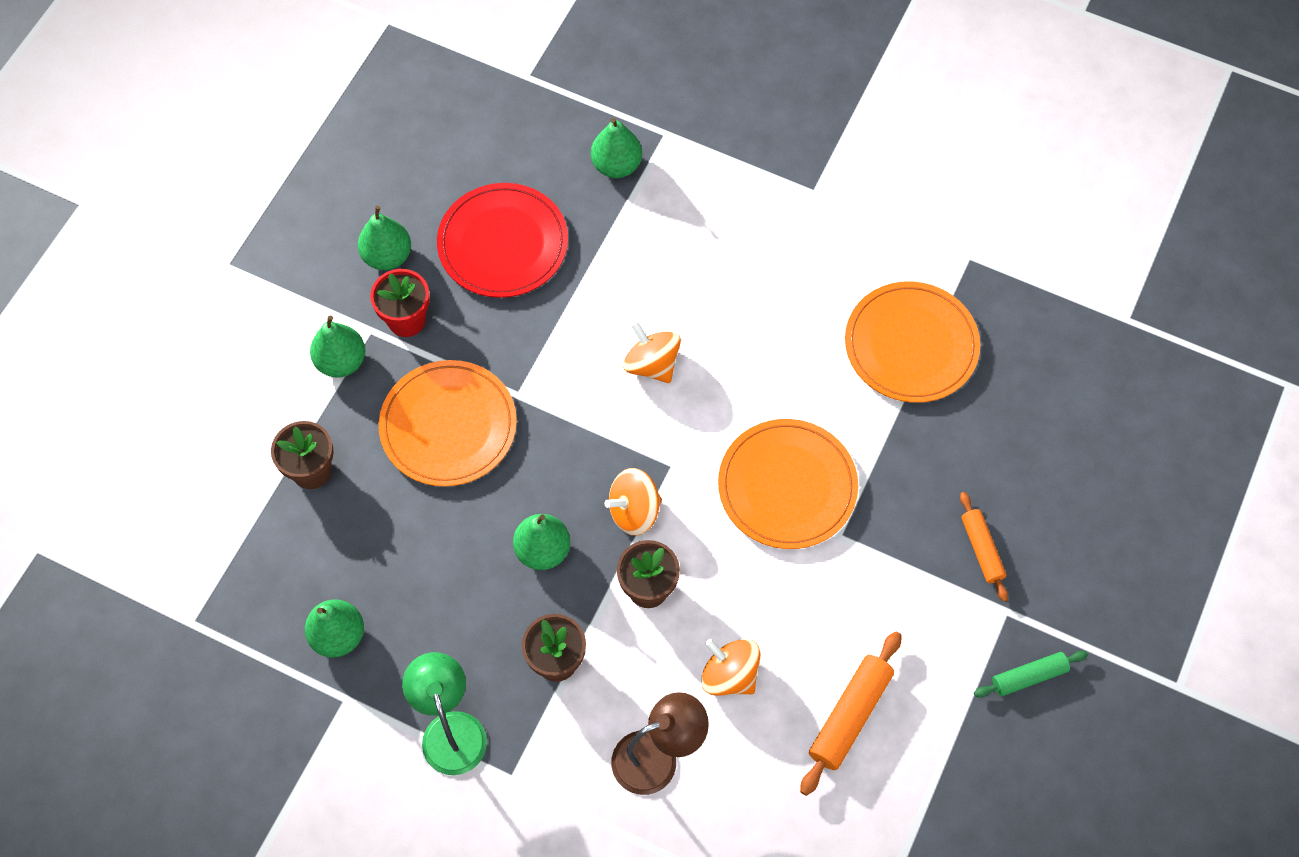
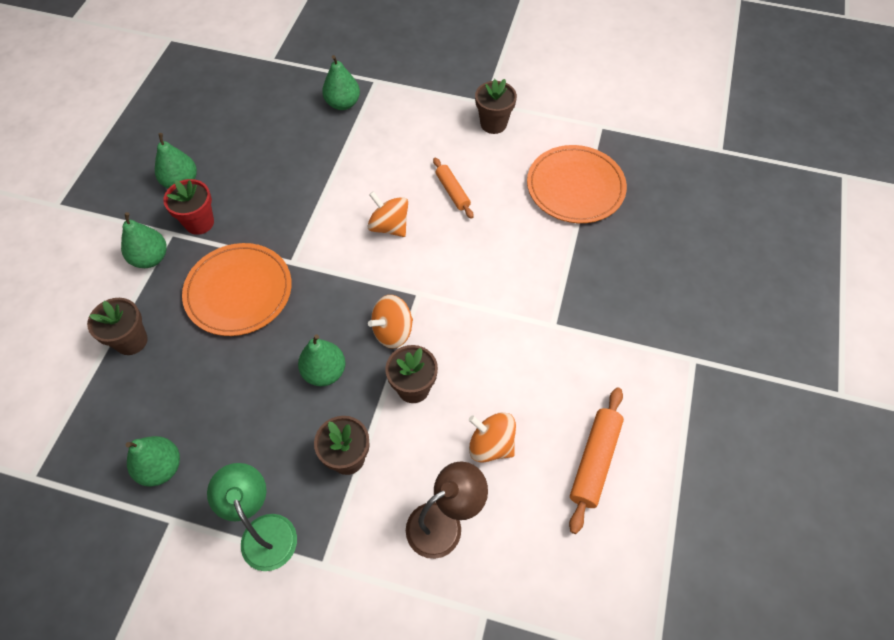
camera: 10 degrees left, 5 degrees down
(503, 244) = (267, 163): red plate -> none
(787, 486) = (507, 295): orange plate -> none
(819, 229) = (493, 124): none -> brown flower pot
(982, 549) = (663, 317): orange rolling pin -> orange rolling pin (452, 191)
(1029, 677) = (726, 406): green rolling pin -> none

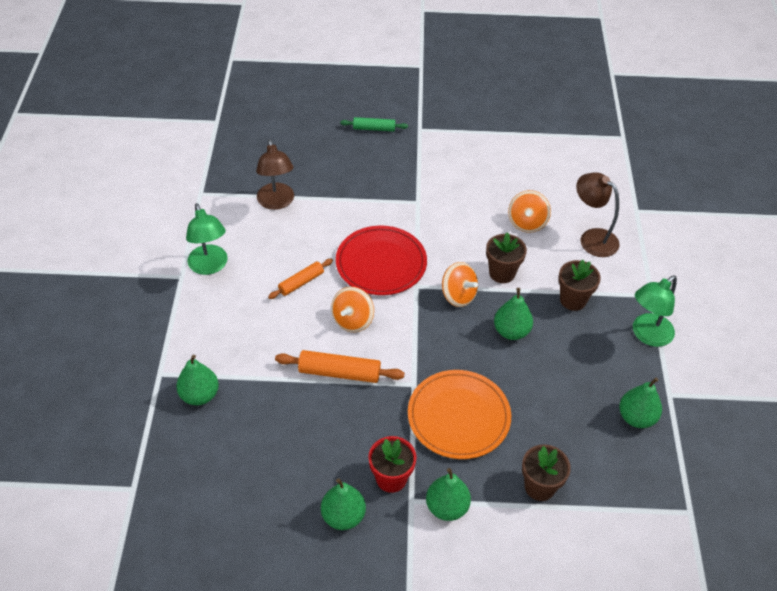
camera: 105 degrees left, 10 degrees down
(461, 266) = (381, 263): none -> red plate
(493, 124) = (210, 266): brown flower pot -> green lamp
(575, 187) = (276, 202): orange plate -> brown lamp
(595, 461) = (515, 170): orange rolling pin -> orange rolling pin (339, 372)
(697, 305) = (374, 129): none -> green rolling pin

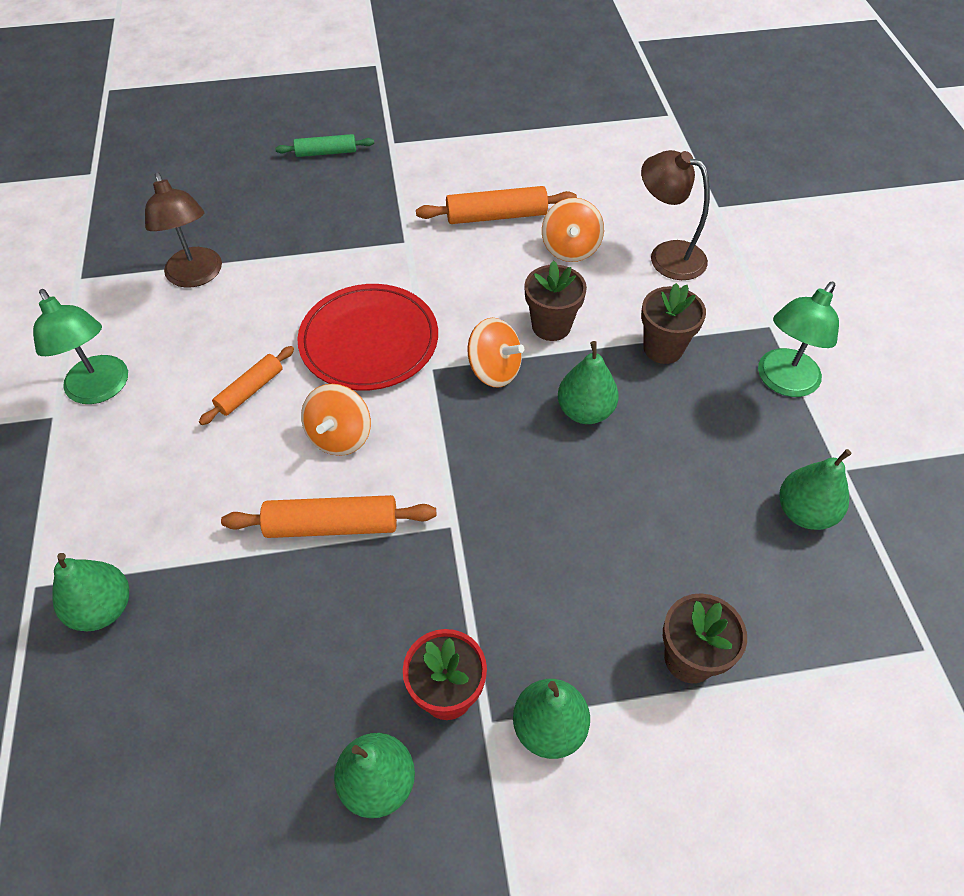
camera: 10 degrees left, 5 degrees up
(458, 416) = (535, 563): orange plate -> none
(481, 192) = (496, 216): none -> orange rolling pin

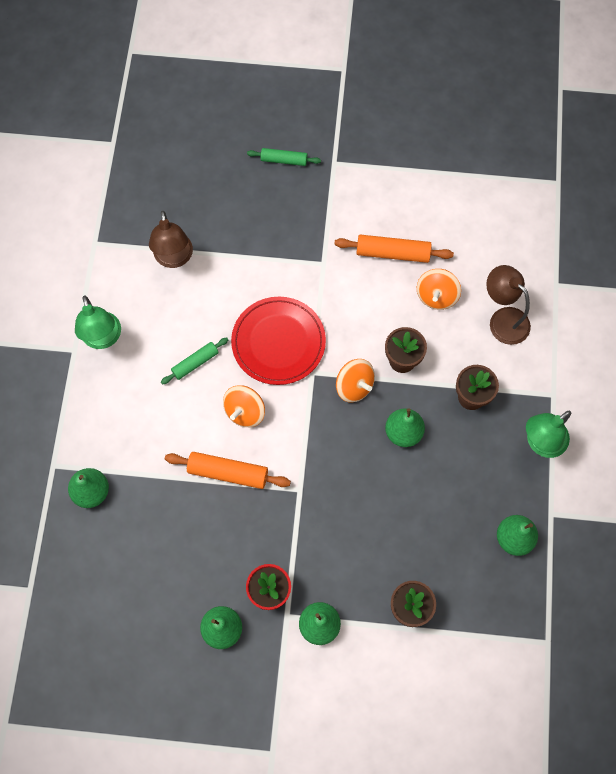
camera: 15 degrees right, 15 degrees up
(250, 390) = (195, 363): orange rolling pin -> green rolling pin

